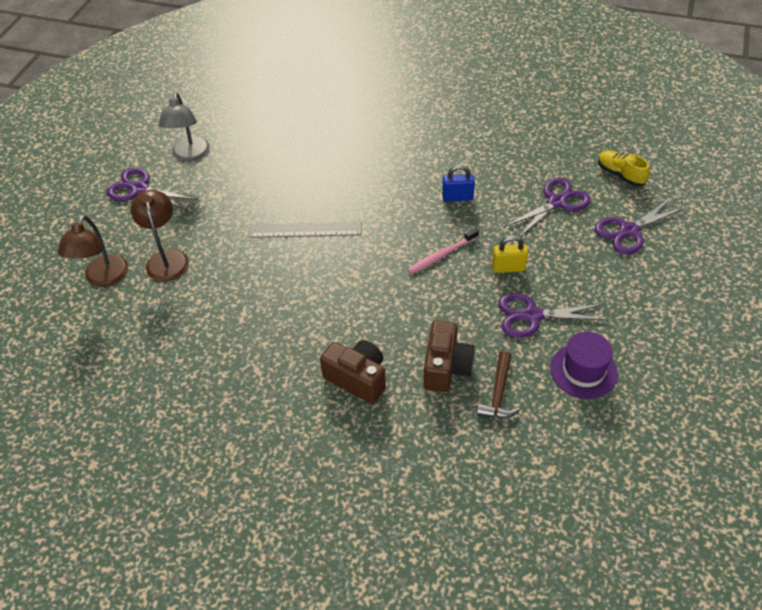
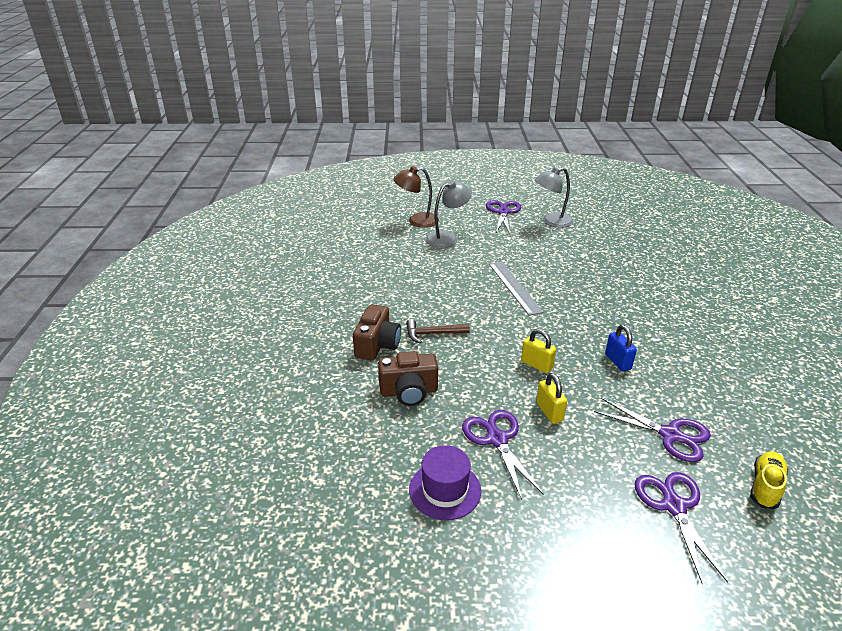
camera: 70 degrees right, 15 degrees down
(166, 258) = (447, 238): brown lamp -> grey lamp
(441, 255) = (536, 365): pink toothbrush -> yellow padlock
(498, 393) = (393, 430): brown hammer -> brown hammer (433, 334)
(629, 231) = (673, 506): purple scissors -> purple scissors turned 45 degrees clockwise

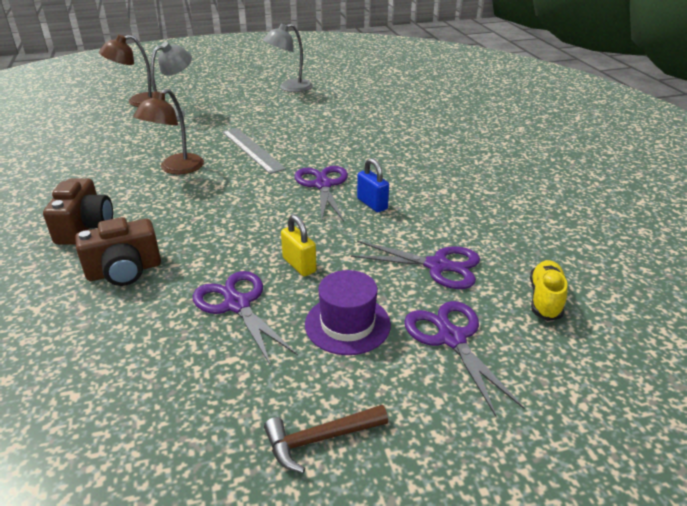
camera: 15 degrees left, 0 degrees up
(433, 334) = (156, 206): brown hammer -> brown hammer (320, 439)
(445, 490) = (171, 374): purple hat -> purple hat (347, 324)
(448, 298) = (176, 168): none -> brown lamp
(503, 212) = (237, 85): purple scissors -> purple scissors (323, 185)
(536, 365) = (281, 220): yellow padlock -> none

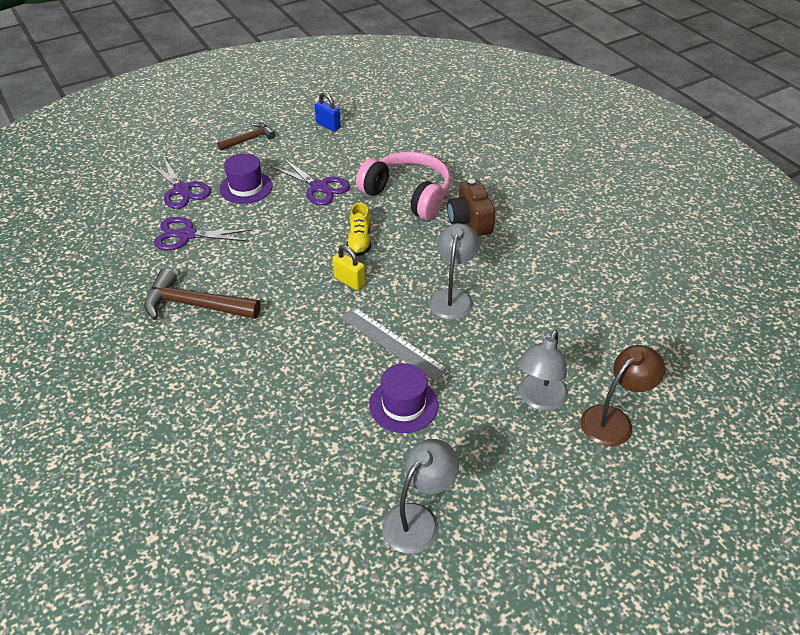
camera: 165 degrees right, 10 degrees up
(124, 271) = (408, 195): brown camera -> pink headphones
(176, 168) = (452, 297): brown lamp -> grey lamp
(267, 122) = (403, 405): none -> purple hat
(299, 265) = (289, 219): yellow padlock -> yellow padlock (349, 281)
(323, 185) = (295, 302): purple scissors -> none
(372, 204) = (243, 286): blue padlock -> blue padlock (328, 125)
(423, 196) = (195, 305): none -> brown hammer
(545, 299) = (114, 223): yellow shoe -> yellow shoe (359, 241)

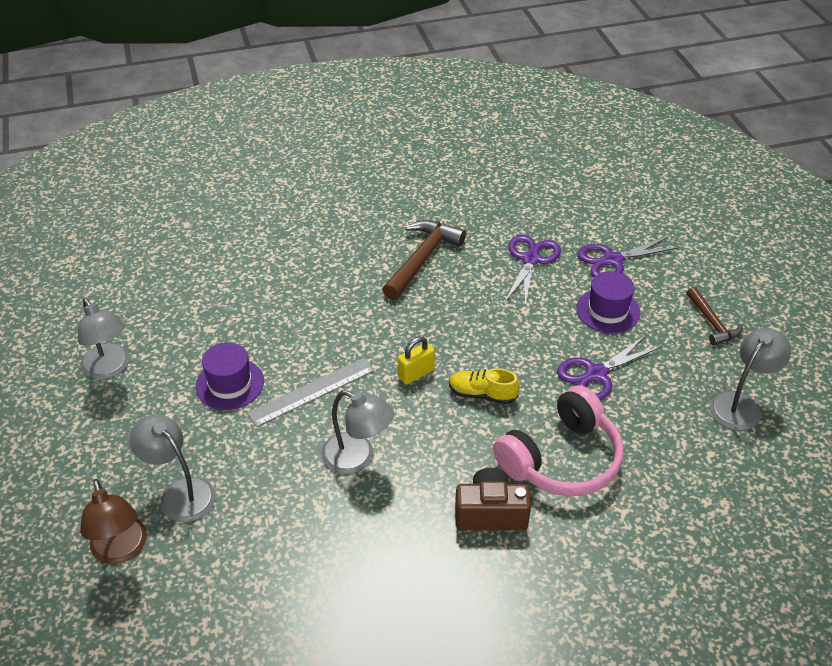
camera: 105 degrees right, 0 degrees up
(328, 125) = (740, 404): blue padlock -> grey lamp

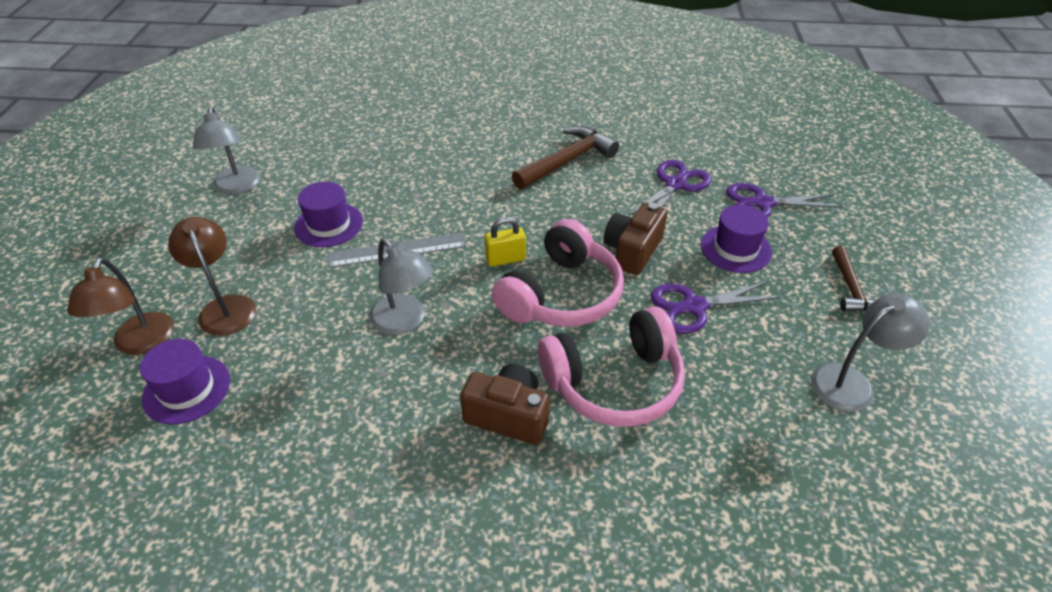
camera: 20 degrees right, 0 degrees up
(180, 492) = (225, 307): grey lamp -> brown lamp
(195, 577) = (187, 389): none -> purple hat
(482, 394) = (561, 295): yellow shoe -> pink headphones
(523, 336) = (632, 251): none -> brown camera

